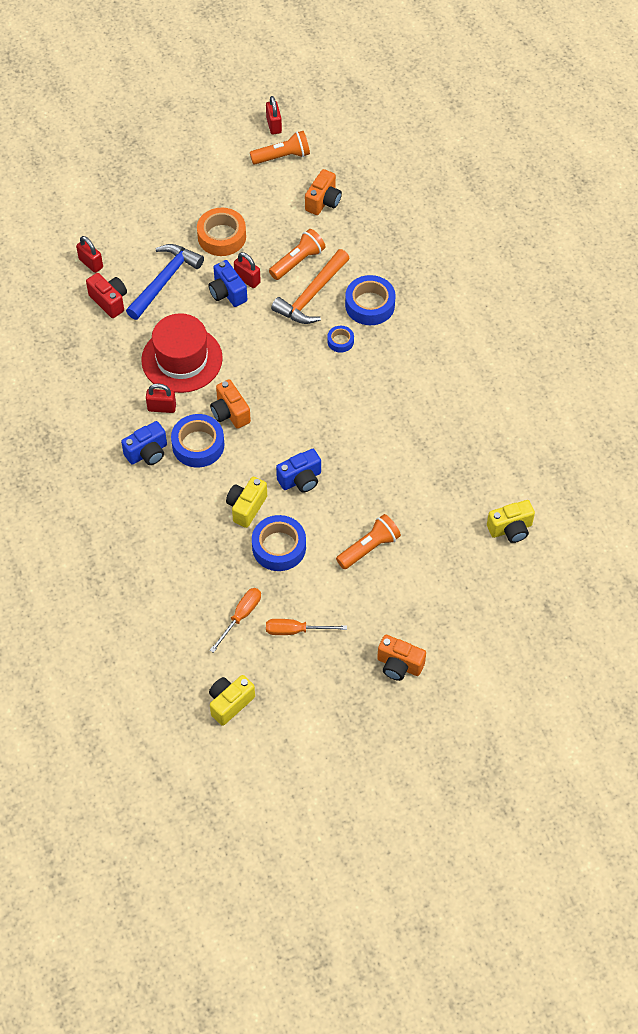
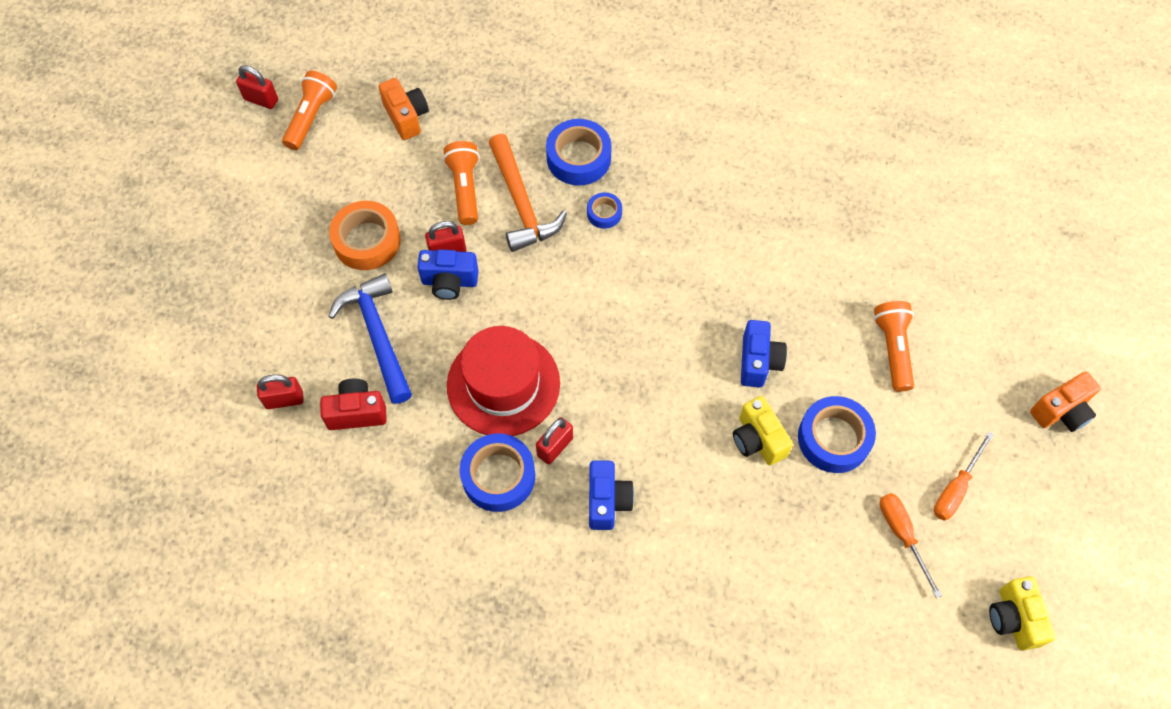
camera: 55 degrees left, 5 degrees up
(198, 445) = (636, 439): blue tape -> blue tape (498, 476)
(230, 413) = (617, 379): orange camera -> none
(510, 529) = (953, 206): yellow camera -> none

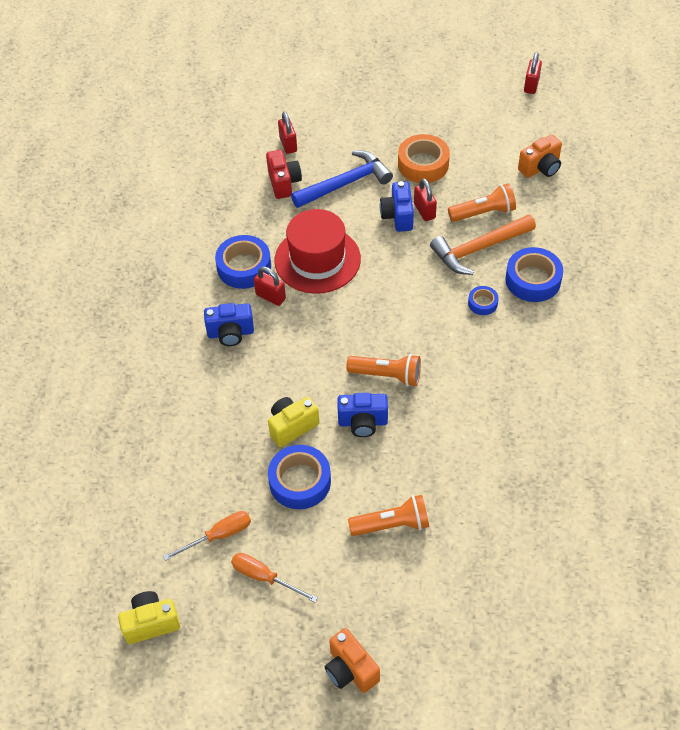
camera: 85 degrees right, 10 degrees down
(311, 117) = (524, 115): orange flashlight -> orange flashlight (387, 375)

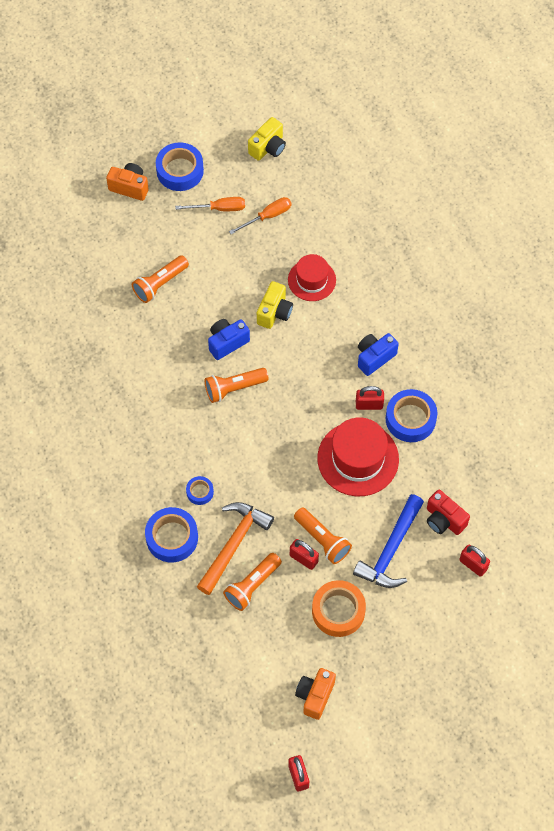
camera: 145 degrees right, 10 degrees up
(219, 536) = (267, 216): orange screwdriver -> orange screwdriver turned 150 degrees counterclockwise
(228, 439) = (312, 280): none -> red hat
(300, 481) = (241, 278): blue tape -> blue tape (180, 171)
(398, 216) = (322, 540): blue camera -> orange flashlight
(540, 168) = (231, 668): orange camera -> orange camera (315, 696)

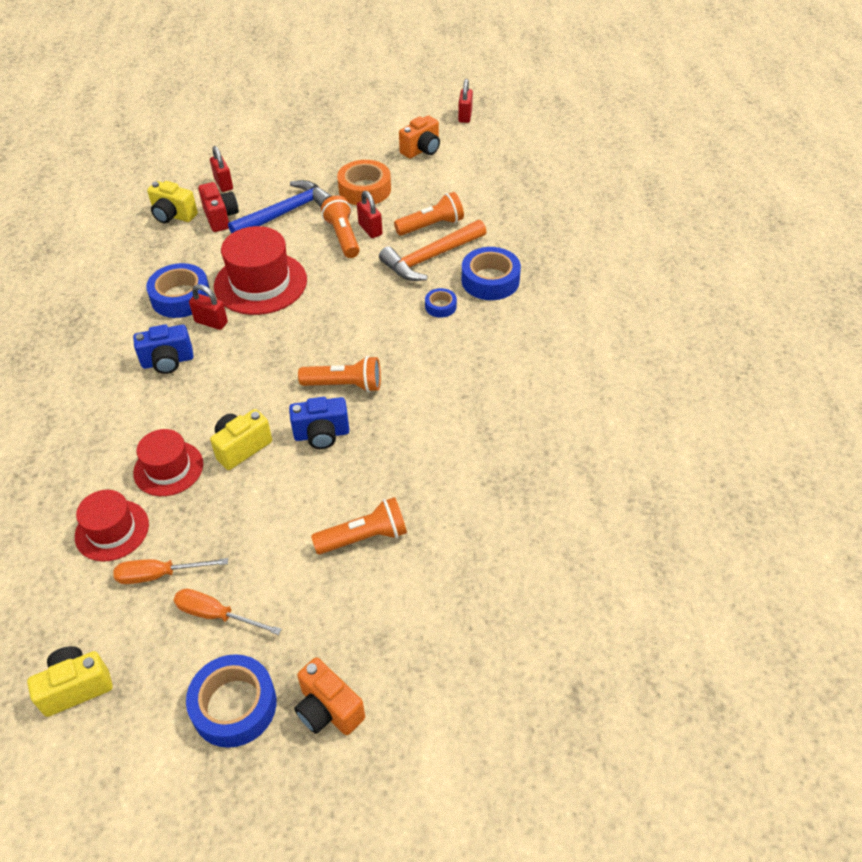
camera: 155 degrees left, 15 degrees down
(315, 229) = (112, 530): none -> red hat
(487, 505) = (173, 215): none -> yellow camera

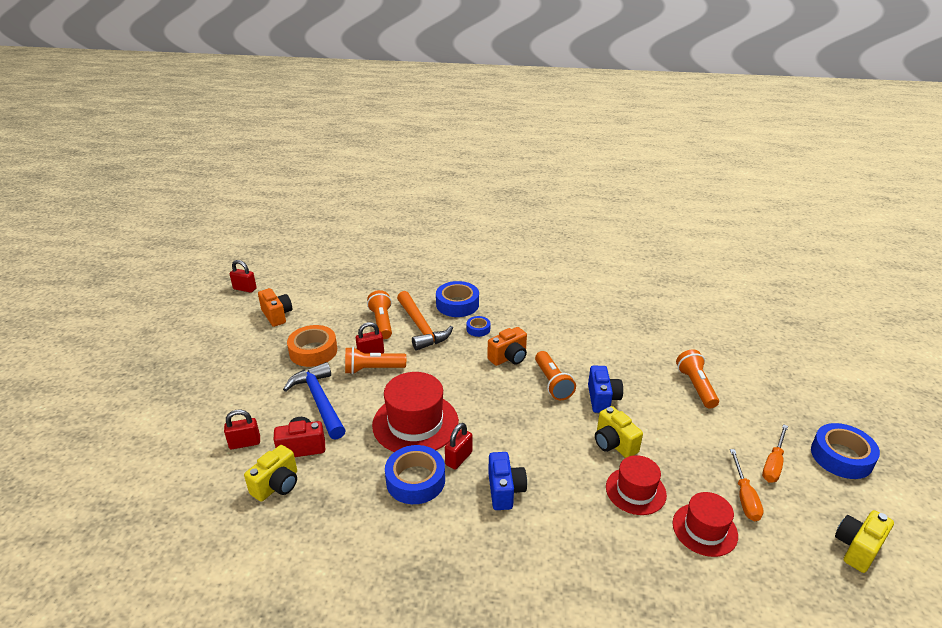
camera: 80 degrees left, 15 degrees down
(76, 687) = (857, 548): yellow camera -> yellow camera turned 60 degrees clockwise
(328, 710) = (829, 413): orange camera -> orange camera (509, 358)
(345, 385) = (552, 383): orange flashlight -> orange flashlight turned 150 degrees clockwise

